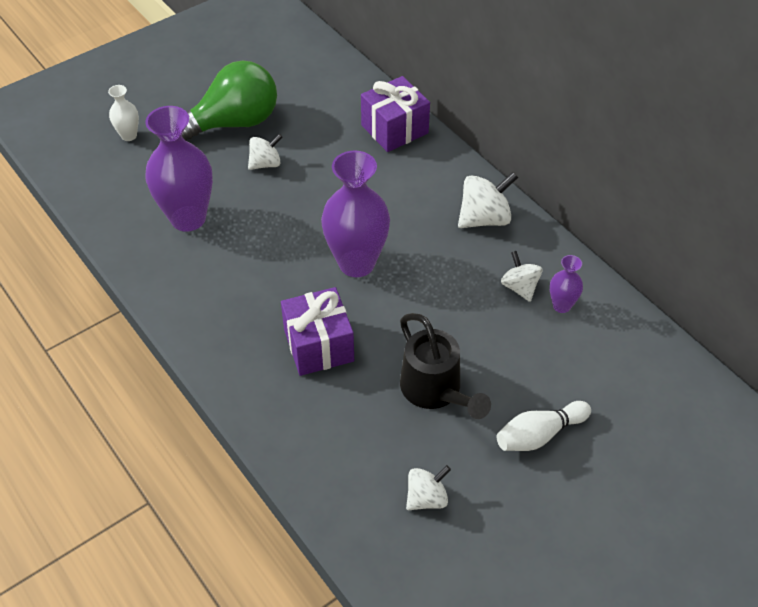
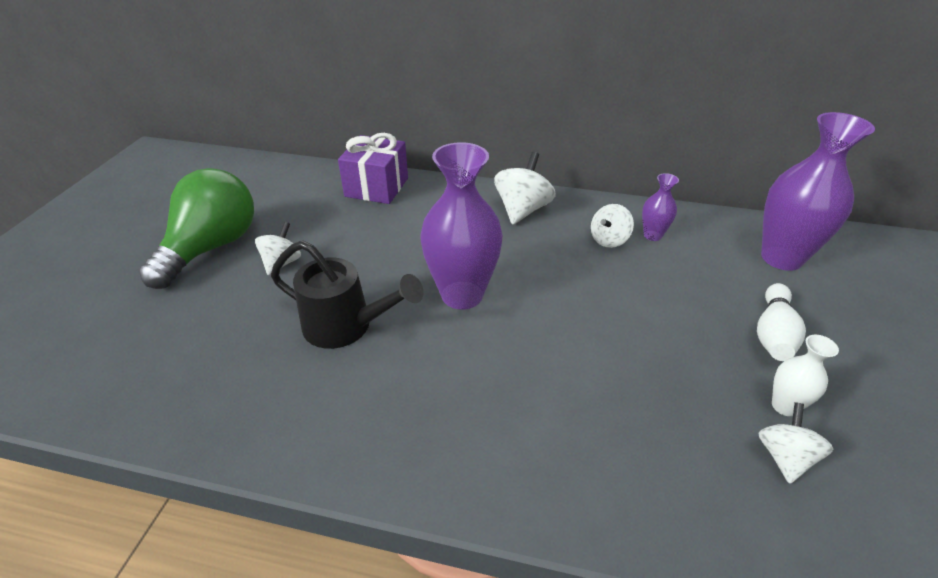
camera: 40 degrees left, 10 degrees down
(129, 135) = (87, 312): white vase -> white vase (784, 406)
(188, 218) = (240, 352): purple vase -> purple vase (781, 258)
(318, 345) = (513, 386): purple gift -> none
(435, 391) = (659, 355): black watering can -> black watering can (346, 326)
(519, 287) = (609, 240): white spinning top -> white spinning top turned 75 degrees counterclockwise

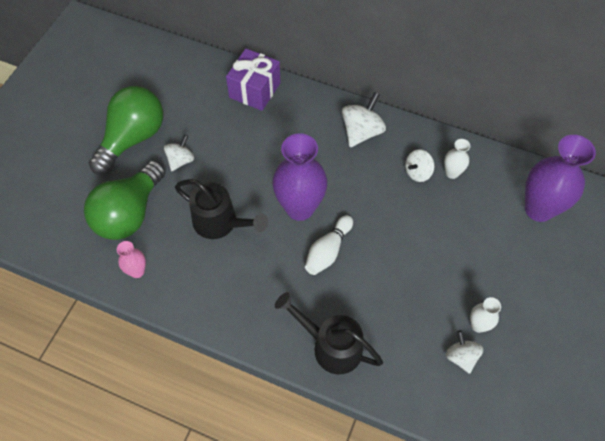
camera: 10 degrees right, 20 degrees up
(201, 332) = (129, 213): none -> green light bulb
(209, 409) = (137, 271): none -> pink vase
(563, 475) = (330, 346): none -> black watering can
(652, 235) = (452, 173): purple vase -> white vase
(773, 334) = (498, 273): white bowling pin -> white bowling pin (328, 251)
(784, 457) = (461, 356): white spinning top -> white spinning top turned 45 degrees counterclockwise

